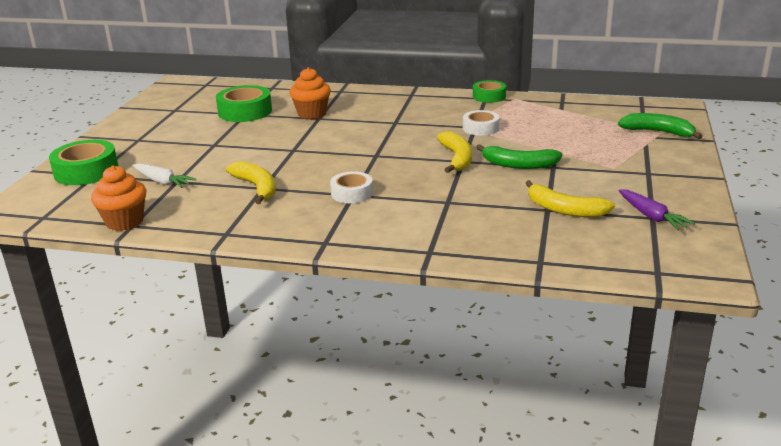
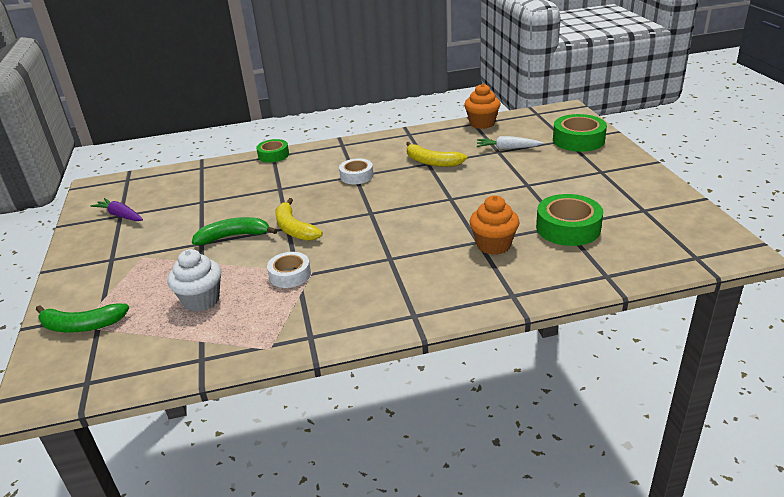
camera: 155 degrees right, 5 degrees up
(489, 96) = (306, 342): green tape -> green tape (273, 155)
(558, 128) = (201, 300): none -> white cupcake
(564, 210) = (188, 204): yellow banana -> none

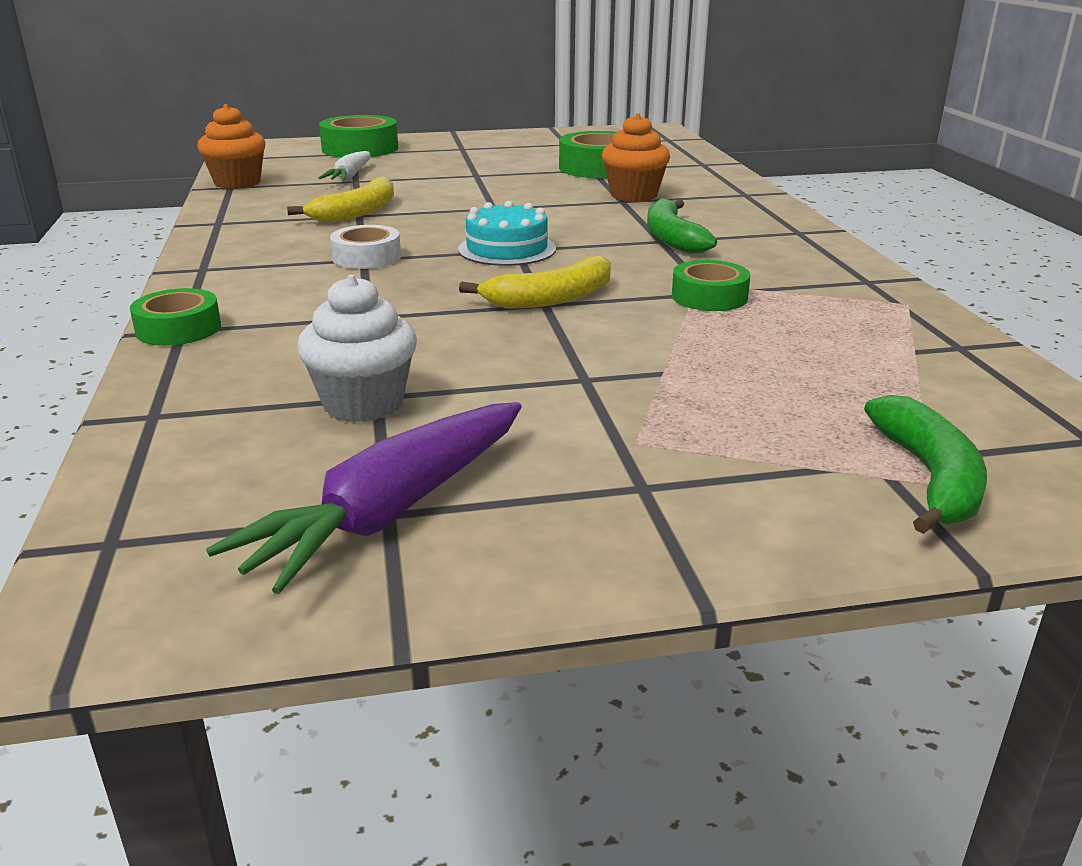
camera: 90 degrees left, 5 degrees down
(120, 215) = (391, 511): purple carrot -> purple carrot, size x1.63
(201, 300) = (799, 360): white cupcake -> white cupcake (363, 403)
(233, 236) = (566, 347): green banana -> green banana (672, 238)
(290, 275) = (709, 297): white tape -> green tape
(370, 210) = (507, 249): none -> turquoise cake

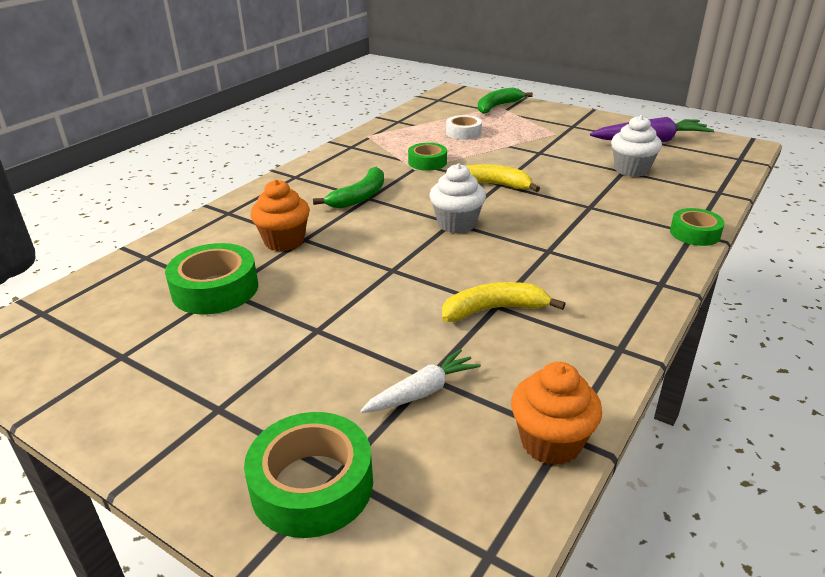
camera: 135 degrees left, 5 degrees up
(366, 257) = (545, 250): white tape -> white tape (463, 133)
(507, 249) = (457, 224): turquoise cake -> white cupcake

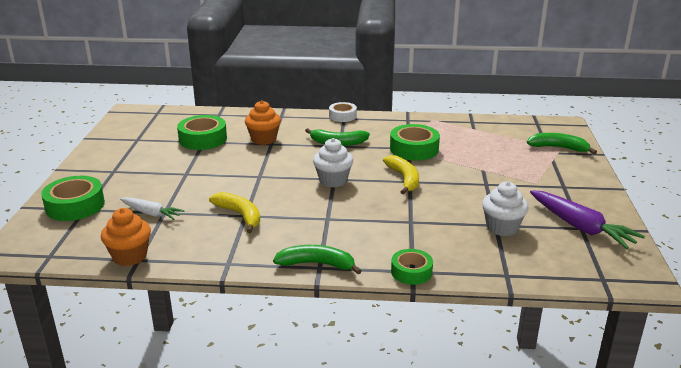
camera: 60 degrees right, 5 degrees down
(427, 162) = (414, 149): green tape -> green tape, size x1.59
(463, 133) = (483, 148): white tape -> white tape (342, 116)
(654, 283) = (317, 264): none -> green banana

